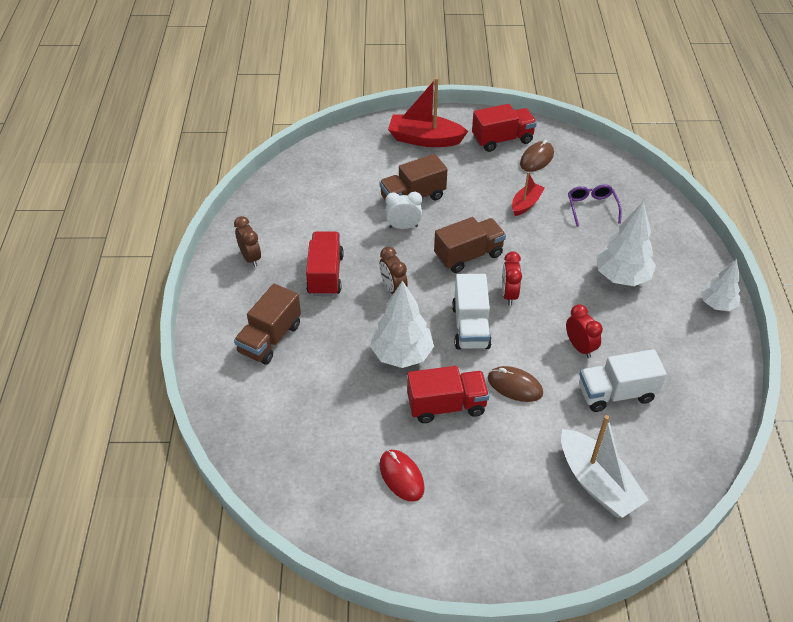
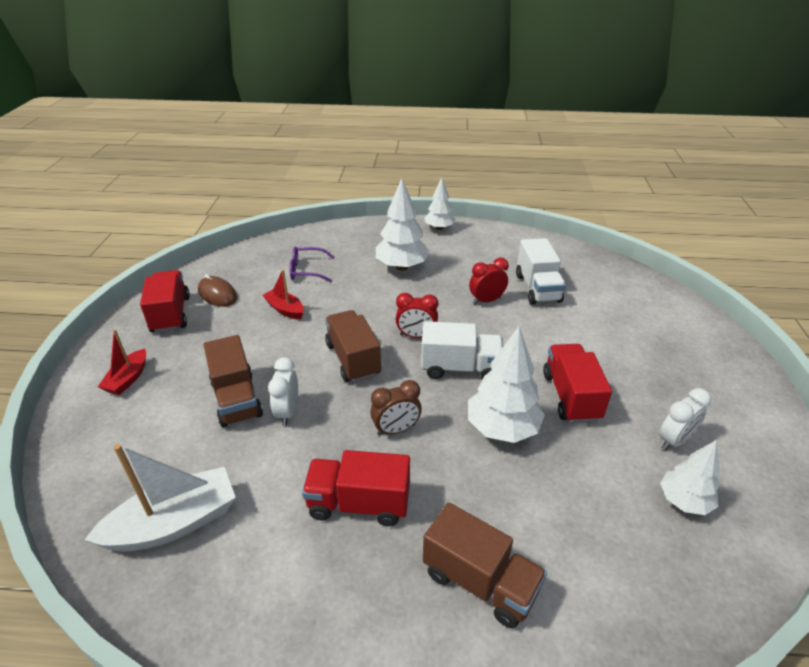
camera: 85 degrees left, 10 degrees down
(250, 258) = (300, 614): brown clock -> none
(337, 468) = (684, 501): none -> white tree
(401, 476) = (674, 440): red mouse -> white clock
(425, 139) = (128, 379): red boat -> red boat, size x0.57
(514, 386) = (537, 345): brown mouse -> none
(597, 483) = (635, 311): white boat -> white boat (174, 523)

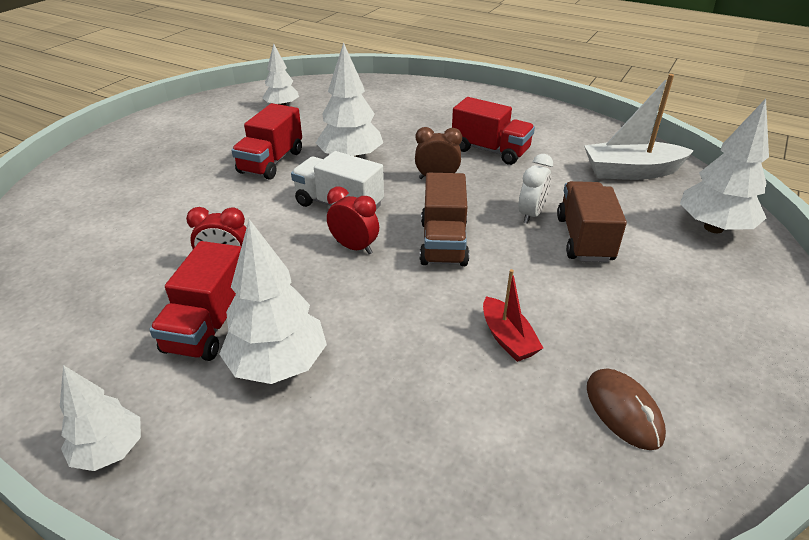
camera: 155 degrees left, 0 degrees up
(105, 453) = (713, 227): none -> white tree
(128, 379) = (726, 296): red boat -> none
(170, 314) = (702, 390): red truck -> red truck (209, 325)
(307, 270) = (446, 417): purple glasses -> none
(480, 581) = (435, 111): brown truck -> none
(537, 288) = (144, 261): white truck -> none
(674, 440) = (240, 126): white clock -> none

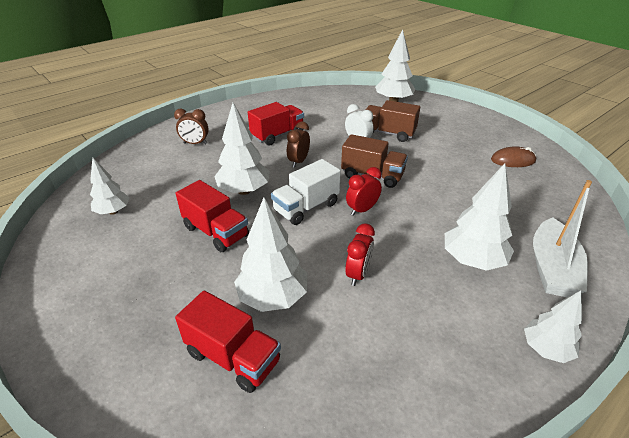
camera: 70 degrees left, 0 degrees up
(180, 217) = (273, 297): none -> white tree
(209, 325) = (428, 290): red truck -> red truck (233, 357)
(426, 108) = (195, 143): none -> brown clock
(507, 338) = (462, 176): red boat -> none
(631, 172) = (333, 103): white boat -> white boat (552, 268)

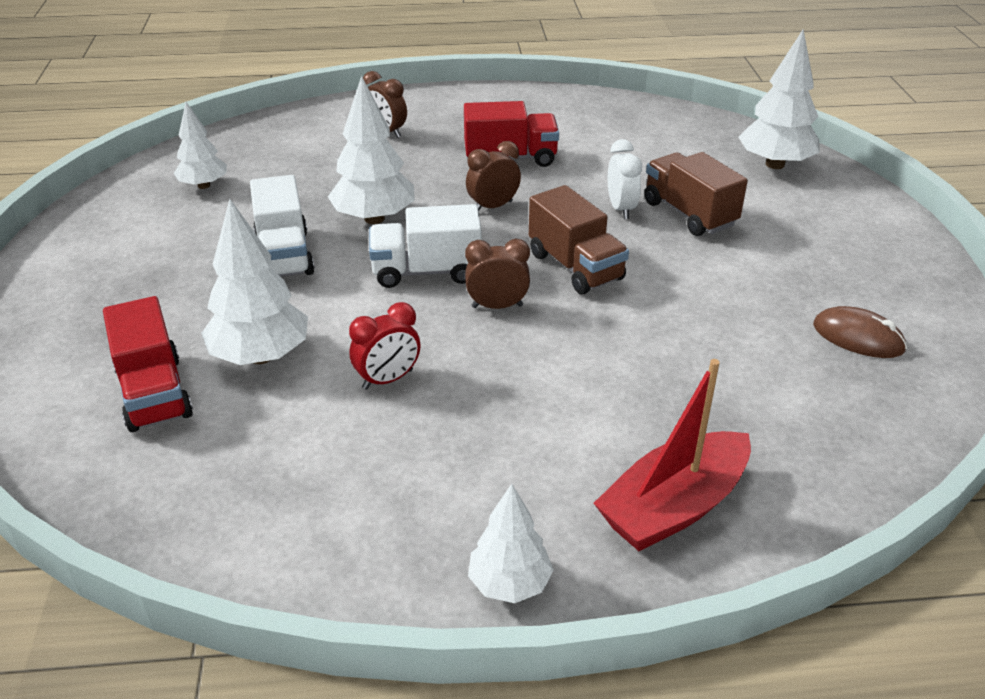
camera: 35 degrees right, 0 degrees up
(216, 232) = (284, 255): red truck -> white truck
(362, 210) = (497, 306): red clock -> brown clock
(472, 260) = (564, 439): white tree -> none
(552, 268) = (673, 507): white boat -> red boat

